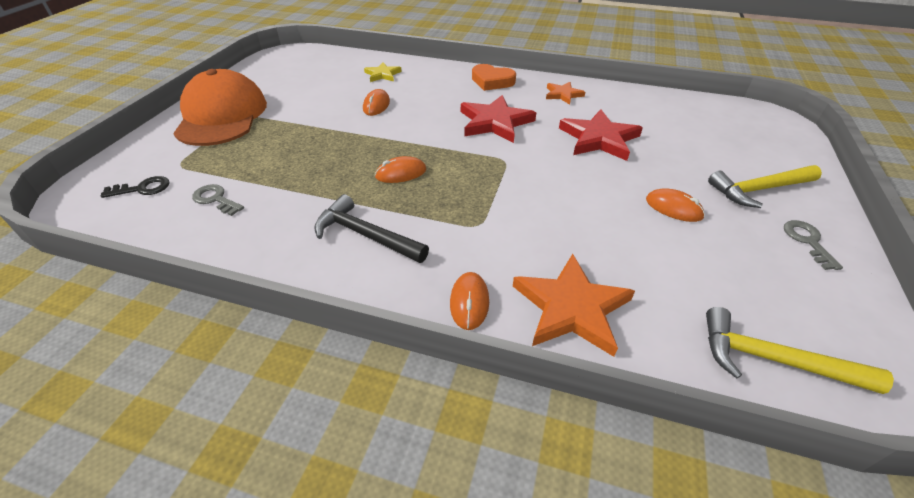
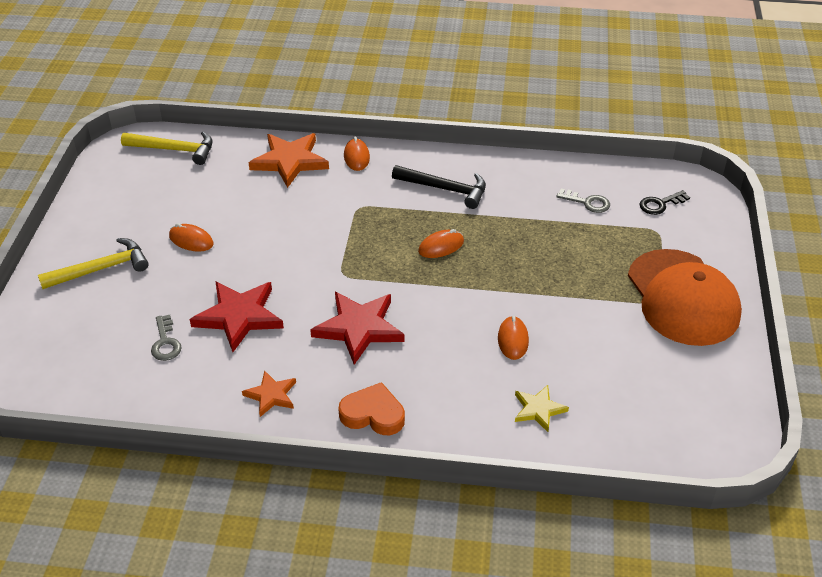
camera: 170 degrees right, 0 degrees up
(807, 241) = (95, 224): grey key -> grey key (165, 342)

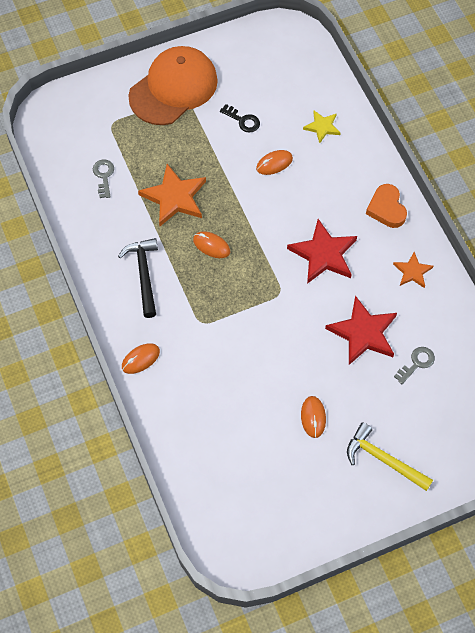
camera: 120 degrees left, 20 degrees up
(174, 150) = (216, 511): yellow hammer -> none
(290, 161) = (176, 406): orange star -> orange star (174, 197)
(660, 204) = (79, 131): black key -> black key (243, 120)

